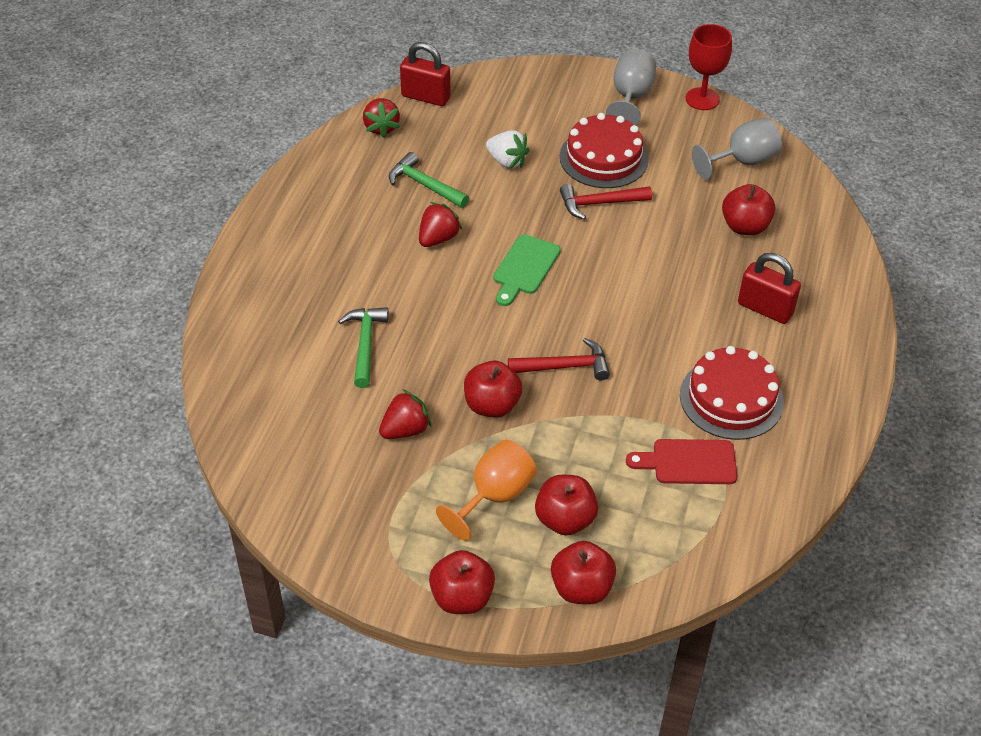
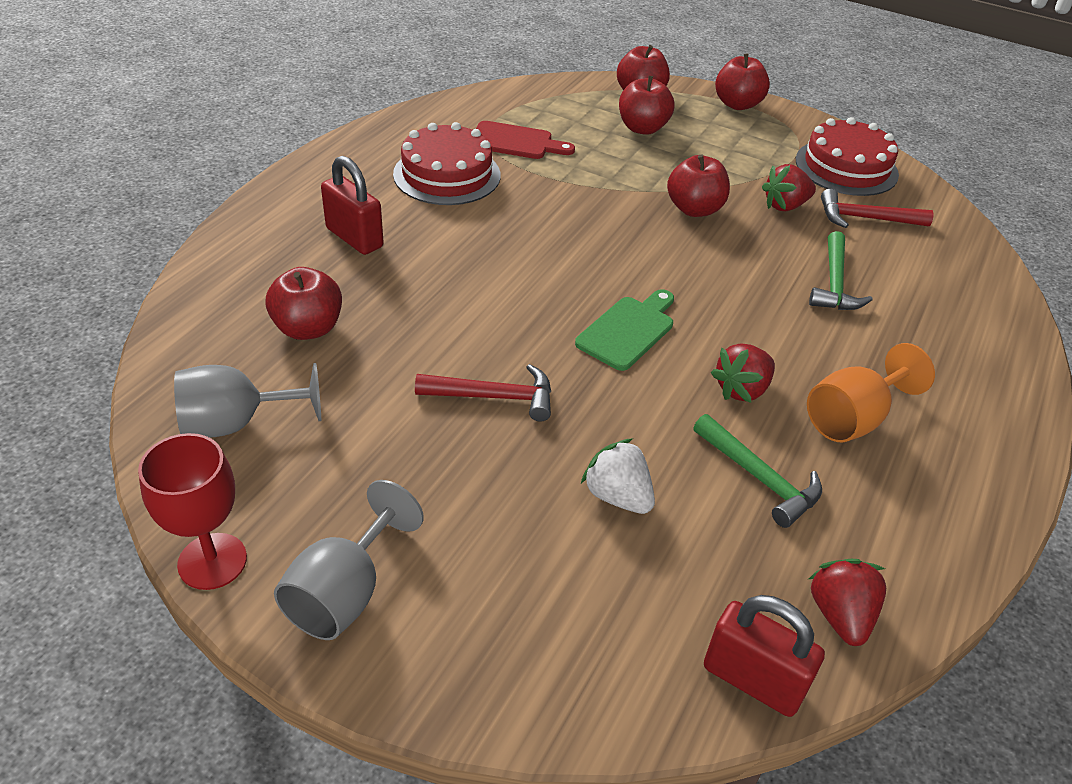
camera: 170 degrees left, 5 degrees down
(494, 496) = (702, 150): orange goblet -> orange goblet (852, 418)
(564, 366) = (608, 226): red hammer -> red hammer (865, 218)
(603, 158) = (454, 471): red cake -> red cake (846, 167)

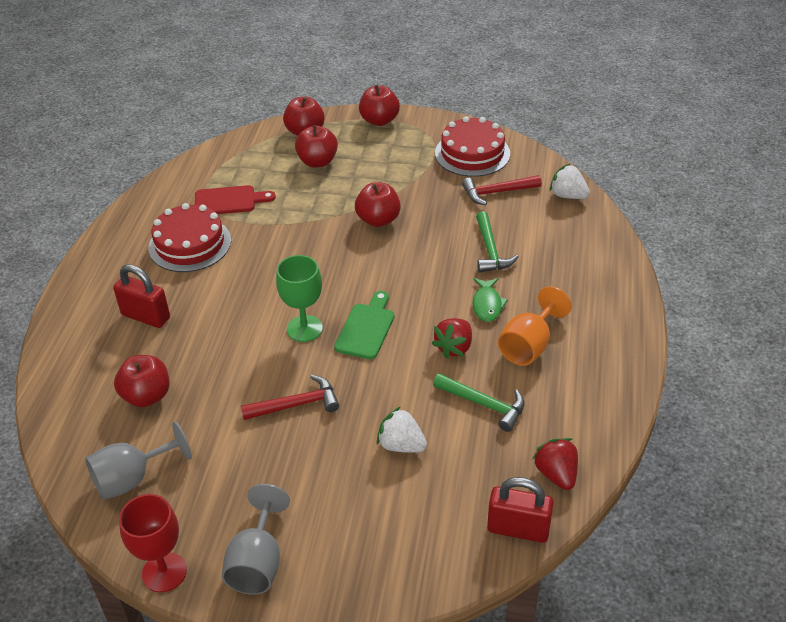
camera: 15 degrees left, 0 degrees up
(546, 307) = (304, 328): none -> green goblet
(785, 206) = (440, 198): red strawberry -> none
(808, 348) = (487, 304): none -> green fish
(965, 247) = (568, 195): none -> white strawberry

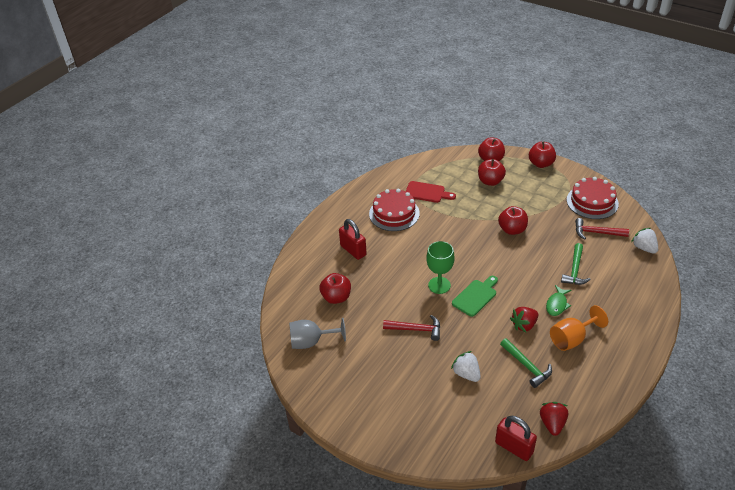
camera: 25 degrees right, 0 degrees up
(164, 572) = (308, 399): red goblet -> none
(258, 562) = (359, 412): grey goblet -> none

